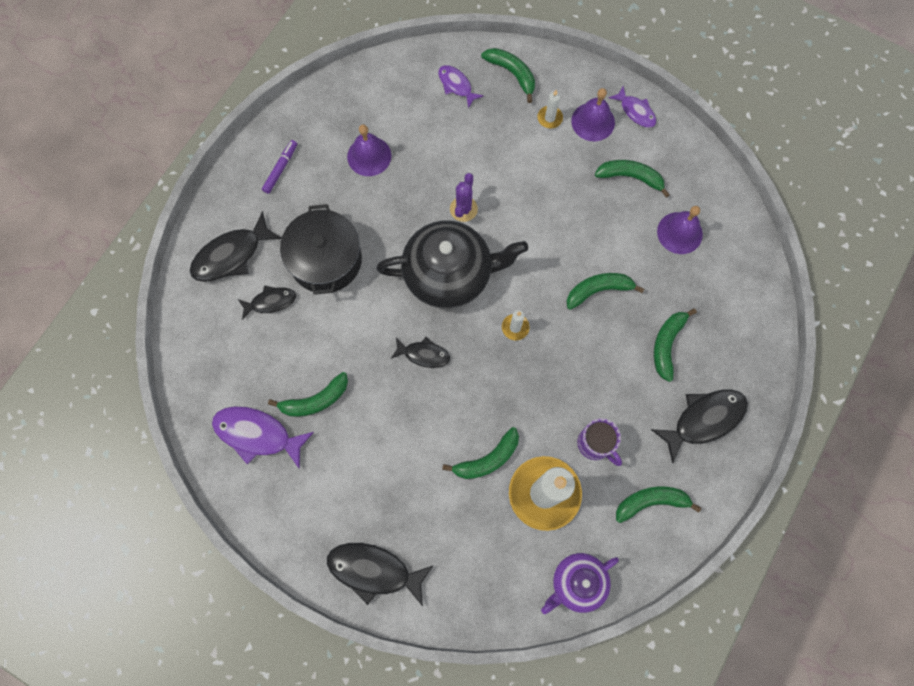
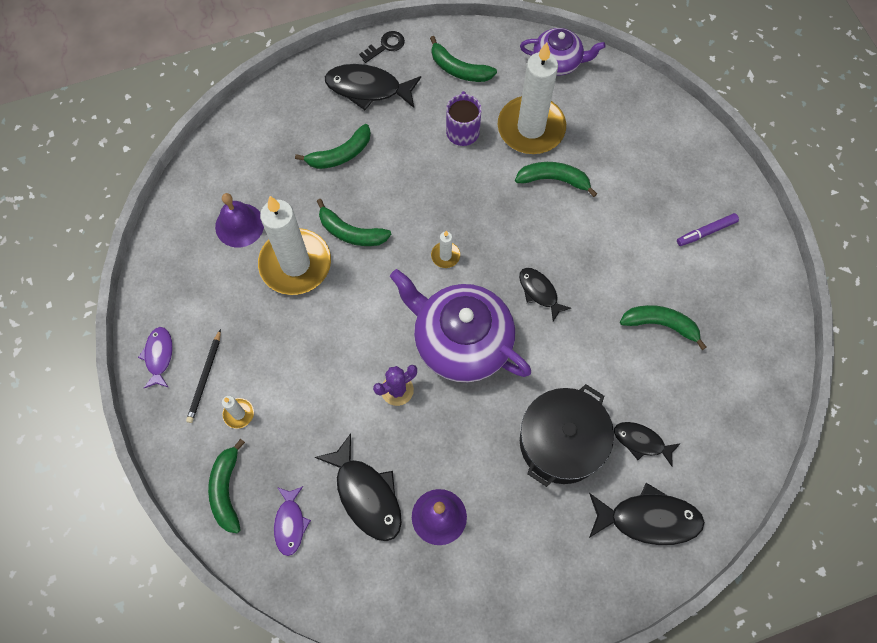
camera: 140 degrees left, 5 degrees down
(257, 434) = (730, 334): purple fish -> none
(280, 169) = (536, 576): purple marker -> purple marker (706, 232)
(374, 571) = (702, 170): black fish -> black fish (366, 495)
(449, 274) = (461, 341): black teapot -> purple teapot
(593, 121) = (205, 378): purple bell -> black pencil
(613, 237) = (295, 264): none -> white candle
(630, 177) = (228, 301): green banana -> none
(730, 473) = (385, 46): none -> black key

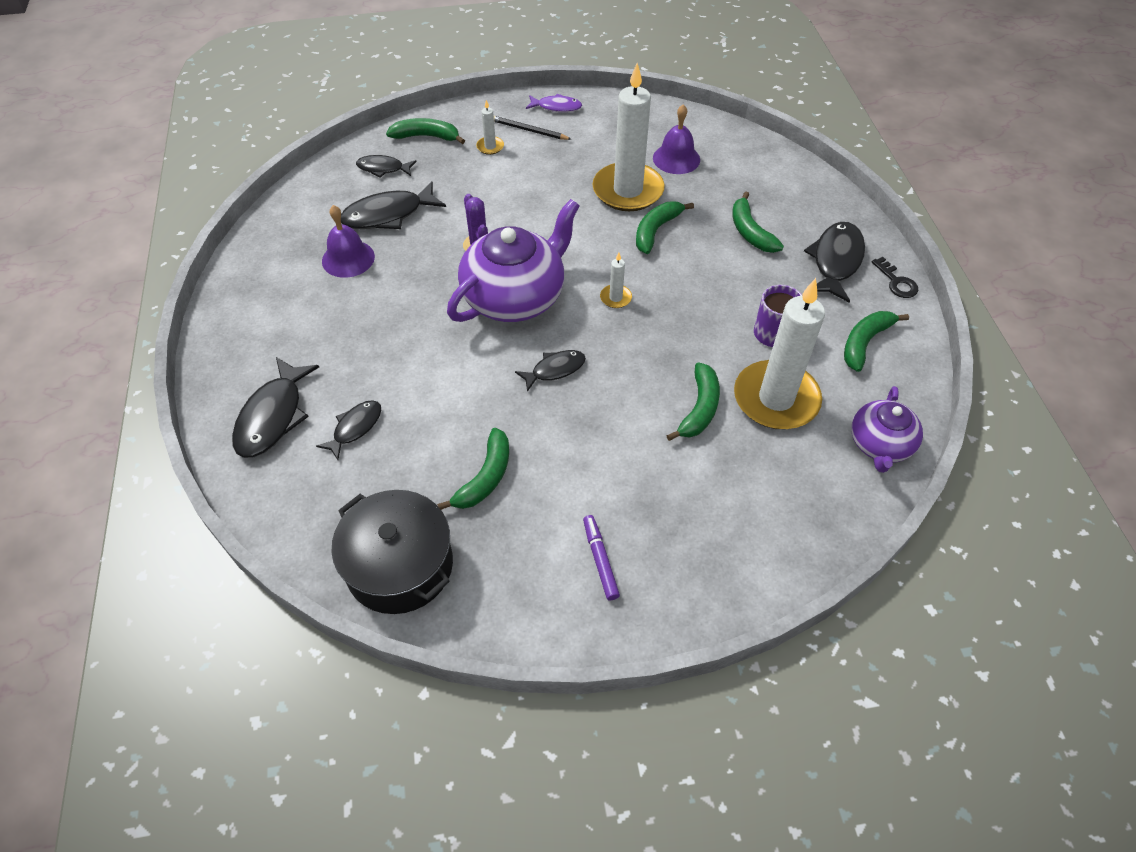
camera: 100 degrees right, 15 degrees down
(290, 523) = (383, 168): purple fish -> black fish
(561, 442) = (382, 359): black pot -> black pot (400, 565)

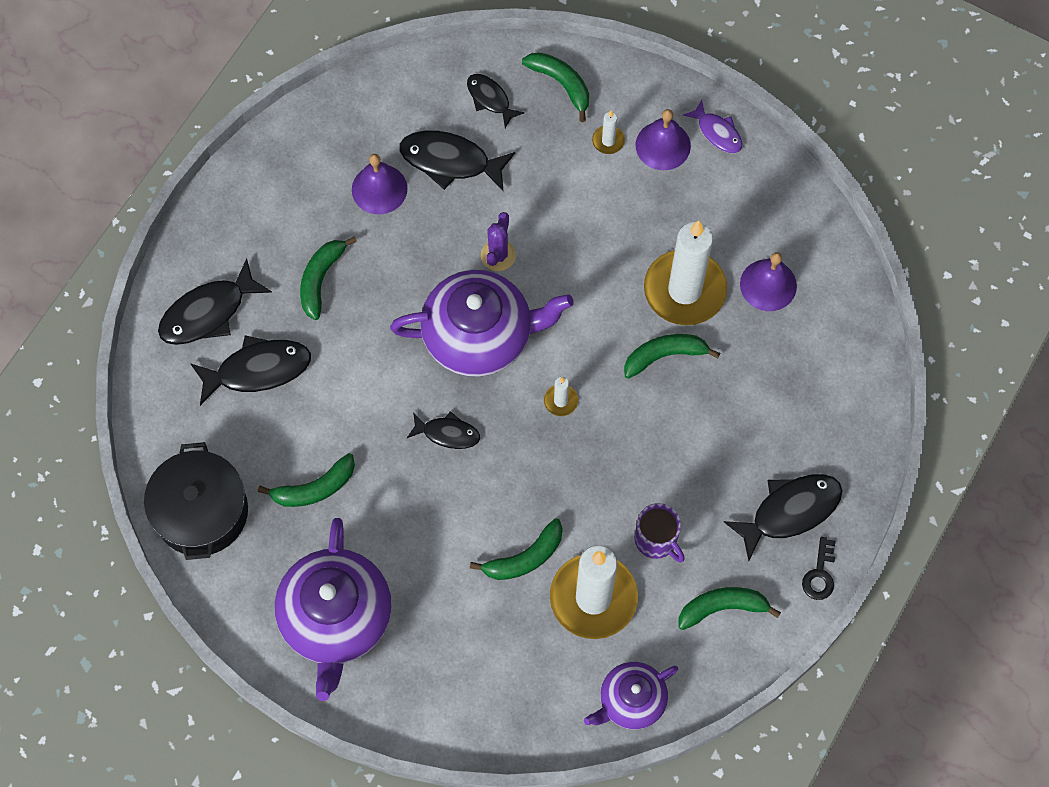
camera: 40 degrees right, 15 degrees up
(355, 428) = (258, 370): black fish -> black fish, size x1.67
(529, 130) = (663, 145): black pencil -> purple bell
(600, 560) = (336, 618): purple marker -> purple teapot
(750, 232) = (747, 421): green banana -> green banana (321, 279)

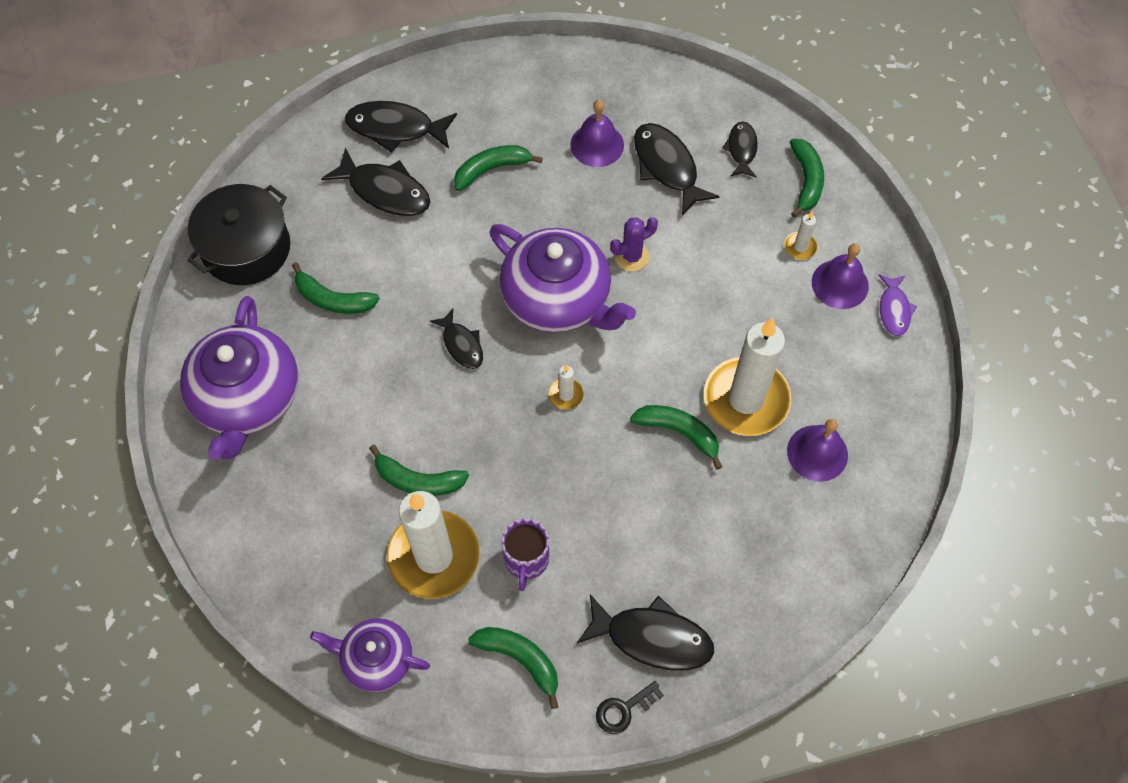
camera: 45 degrees right, 5 degrees down
(336, 618) = (248, 398): purple teapot -> purple teapot turned 45 degrees counterclockwise

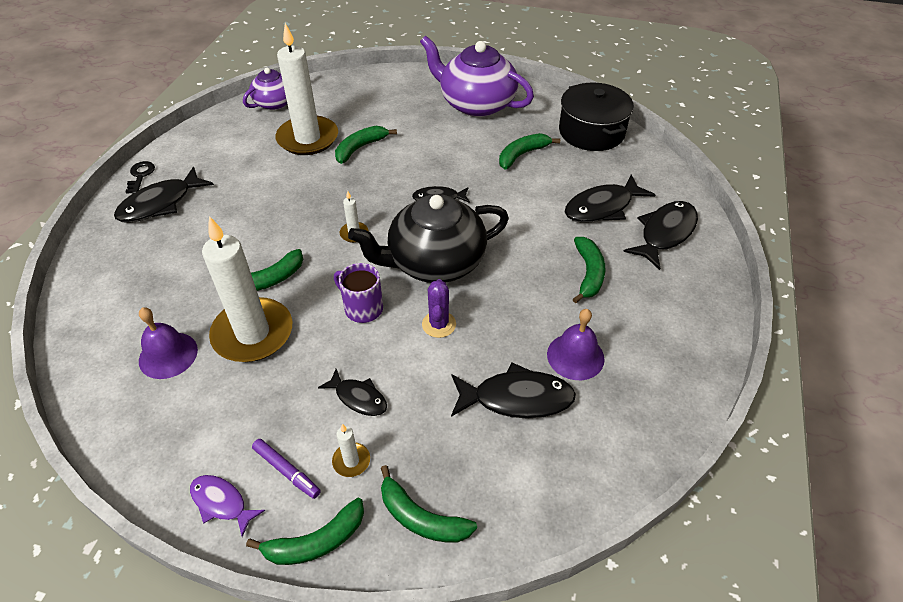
camera: 120 degrees right, 15 degrees down
(520, 659) = (215, 149): green banana -> green banana (316, 541)
(526, 560) = (265, 172): purple mug -> purple mug (362, 308)
(558, 299) = (435, 262): purple teapot -> black teapot
(741, 149) = (499, 477): black fish -> black fish (358, 398)
(840, 284) = (287, 471): purple bell -> purple marker

